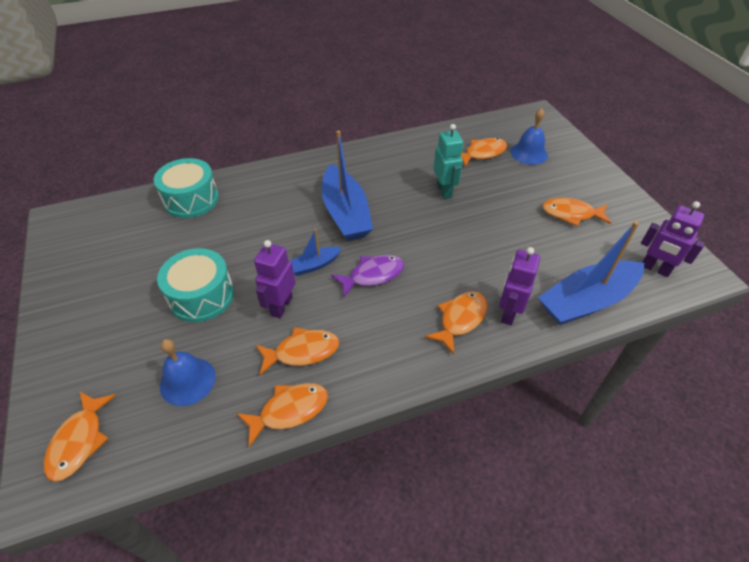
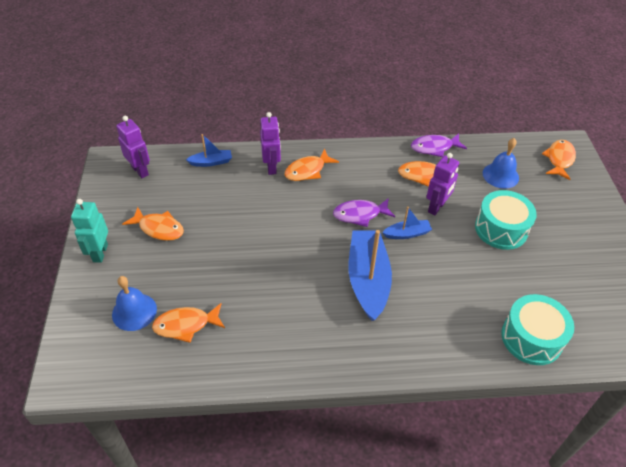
camera: 165 degrees left, 0 degrees up
(289, 411) = (434, 147): orange fish -> purple fish
(444, 191) = (259, 283): turquoise robot -> turquoise robot (100, 253)
(508, 313) = (271, 167): purple robot -> purple robot turned 45 degrees counterclockwise
(586, 301) = (211, 162): blue boat -> blue boat, size x0.49

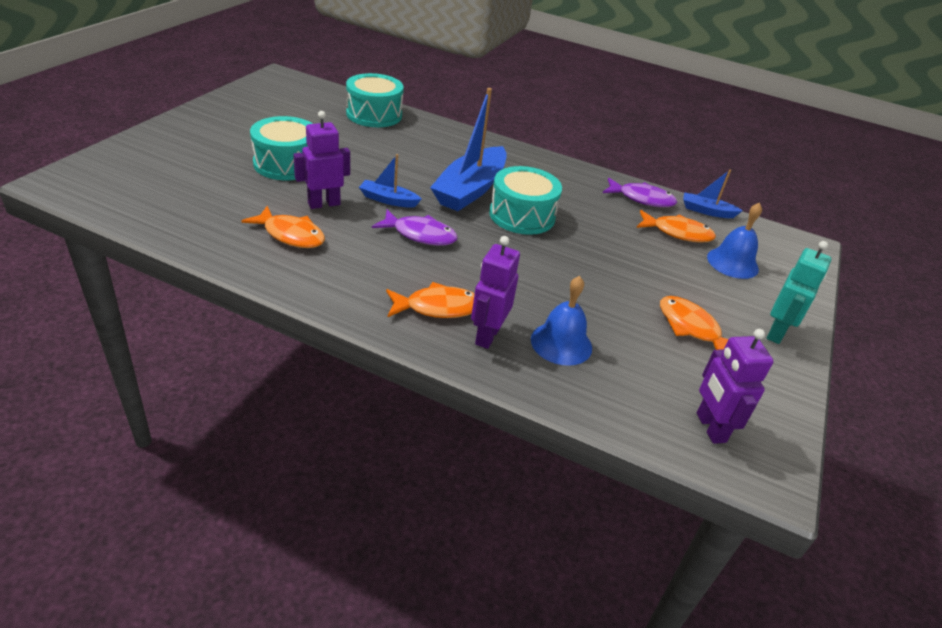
camera: 155 degrees left, 10 degrees down
(211, 162) = (580, 387): blue boat -> blue boat (706, 211)
(312, 272) = (522, 215): none -> turquoise drum
(434, 147) = (226, 255): purple fish -> purple fish (642, 199)
(500, 175) = (201, 195): blue bell -> blue bell (561, 343)
(559, 159) = (104, 177): orange fish -> none

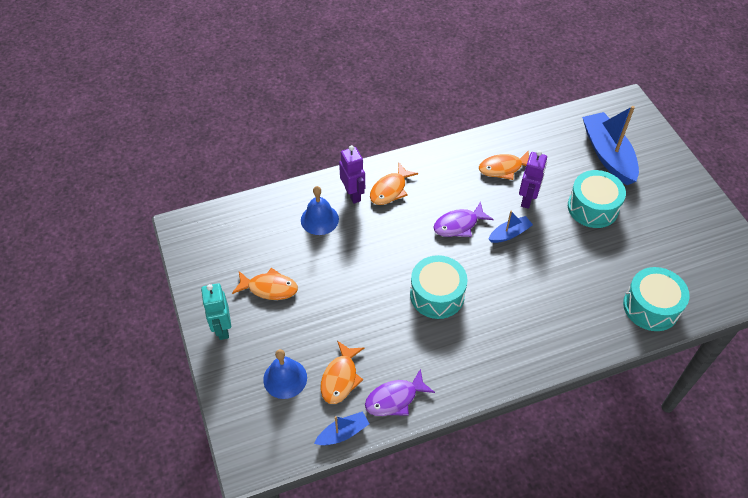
camera: 140 degrees right, 15 degrees up
(470, 189) = (490, 289): blue boat -> blue boat (607, 155)
(677, 233) = (340, 378): orange fish -> orange fish turned 45 degrees counterclockwise
(710, 427) = (220, 230): purple robot -> none

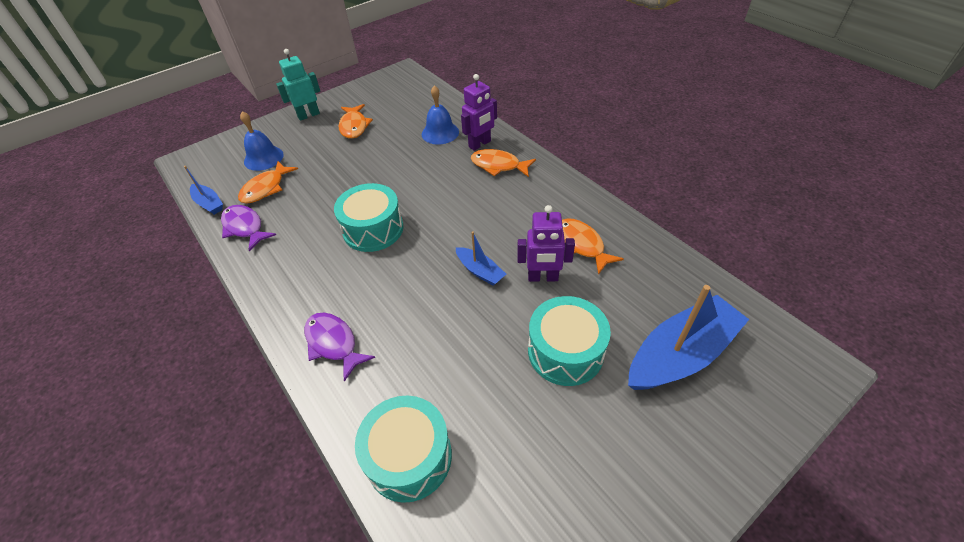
camera: 75 degrees right, 5 degrees down
(340, 378) = (266, 188): orange fish -> orange fish turned 60 degrees counterclockwise
(458, 225) = (474, 225): purple fish -> purple fish (333, 343)

